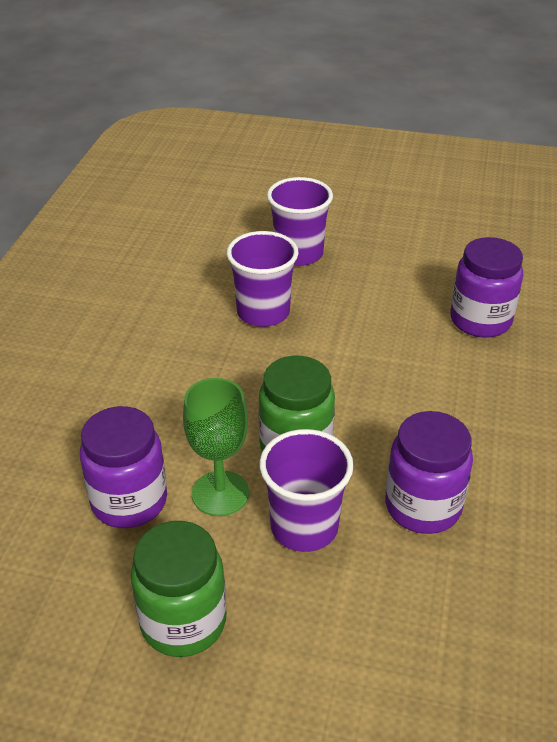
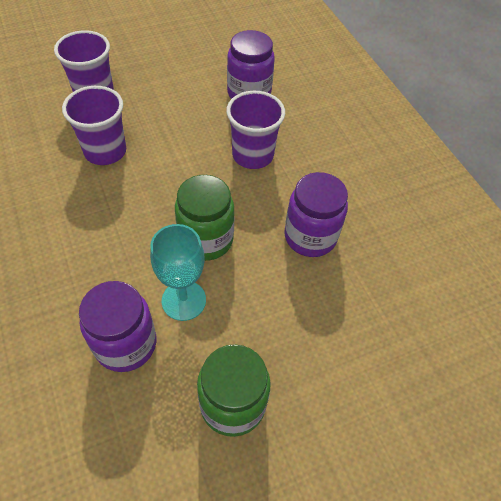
camera: 40 degrees left, 15 degrees up
(220, 493) = (184, 300): green goblet -> turquoise goblet
(304, 527) = (254, 291): purple cup -> purple cup (253, 155)

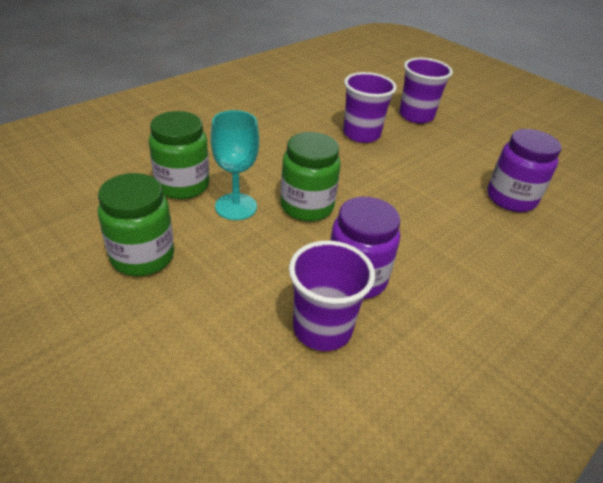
camera: 70 degrees right, 15 degrees down
(126, 344) = (182, 185): purple jar -> green jar
(253, 155) = (430, 216): purple cup -> purple cup (322, 328)

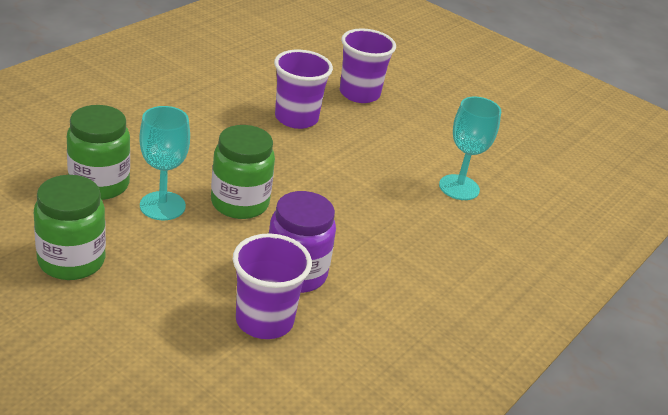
camera: 10 degrees left, 5 degrees down
(511, 198) = (459, 187): purple jar -> turquoise goblet

